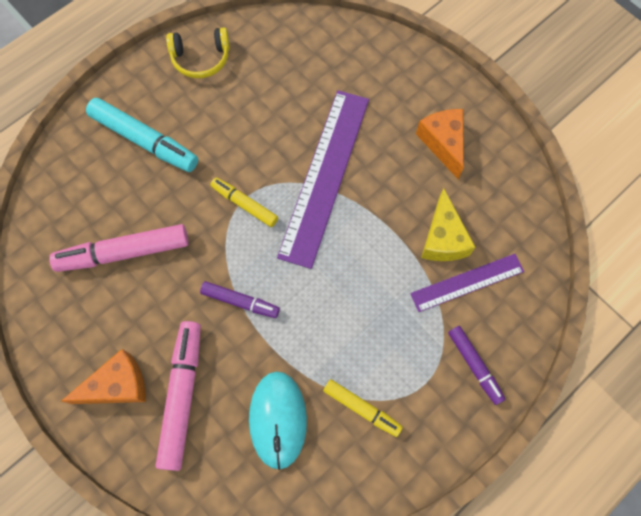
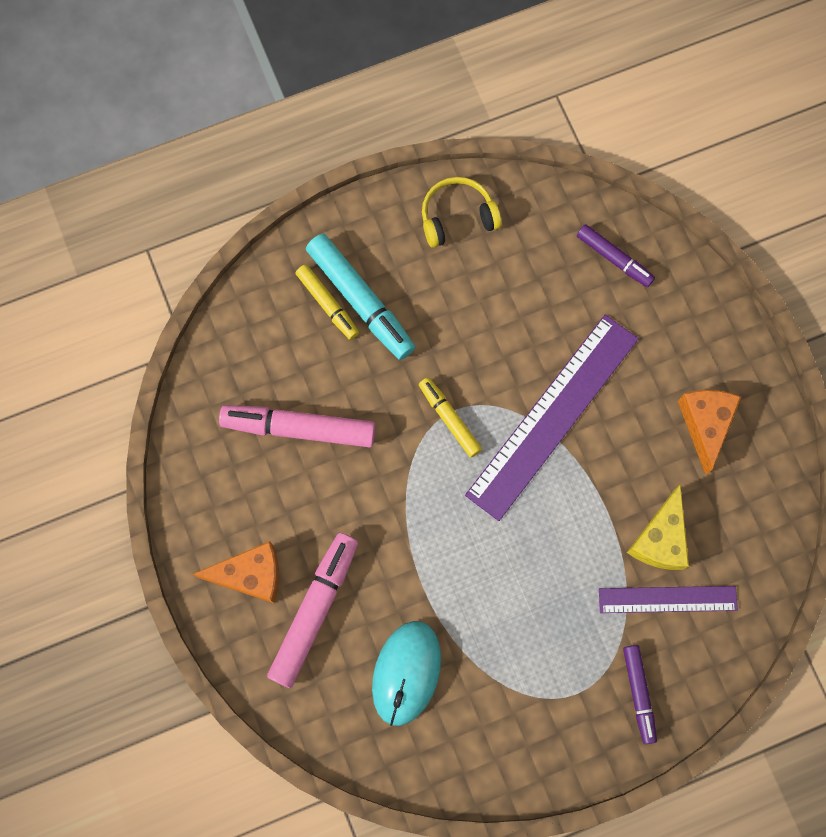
camera: 20 degrees right, 5 degrees up
(201, 58) = (457, 217): yellow headphones -> yellow headphones turned 150 degrees clockwise
(240, 302) = (408, 530): purple marker -> purple marker (614, 259)
(361, 408) = (499, 694): yellow marker -> yellow marker (327, 304)

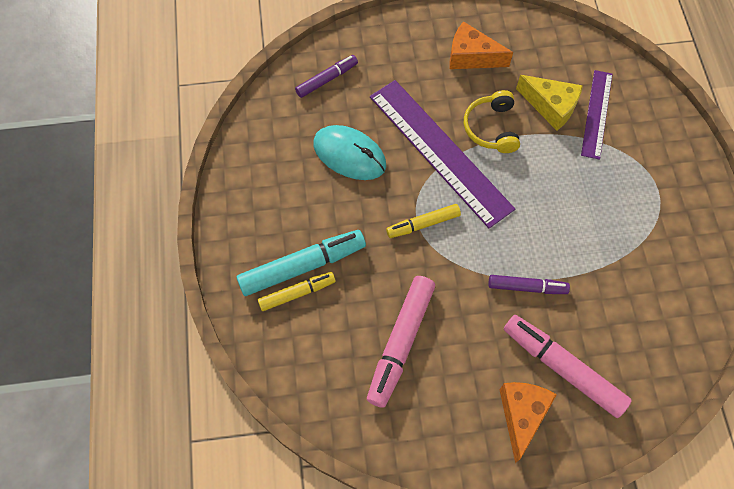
camera: 75 degrees left, 10 degrees down
(406, 673) = (626, 308): turquoise mouse -> turquoise mouse (349, 155)
(457, 217) = (255, 176): yellow headphones -> yellow headphones (491, 128)
(638, 694) = (664, 150): purple marker -> purple marker (527, 287)

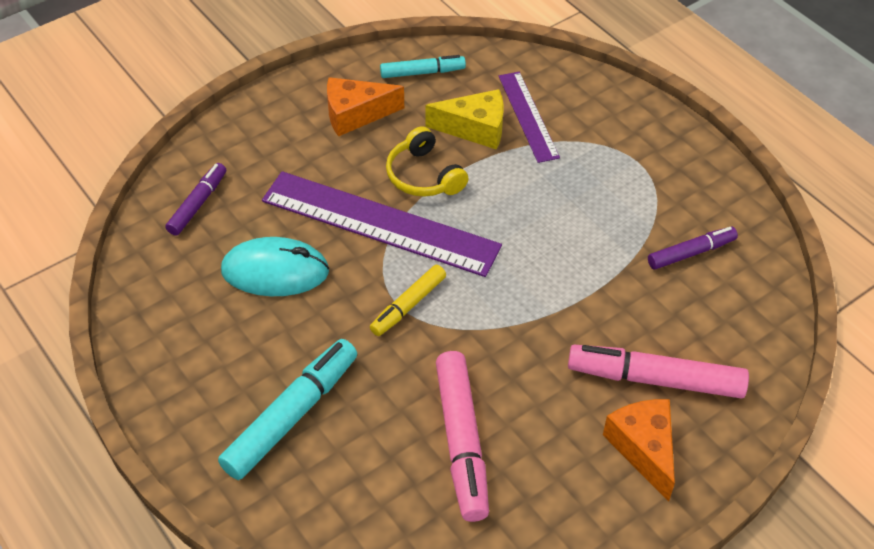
camera: 30 degrees left, 15 degrees down
(297, 293) = (303, 448): yellow marker -> none
(527, 287) = (565, 317): purple marker -> purple marker (691, 253)
(539, 43) = (422, 72): none -> turquoise marker

